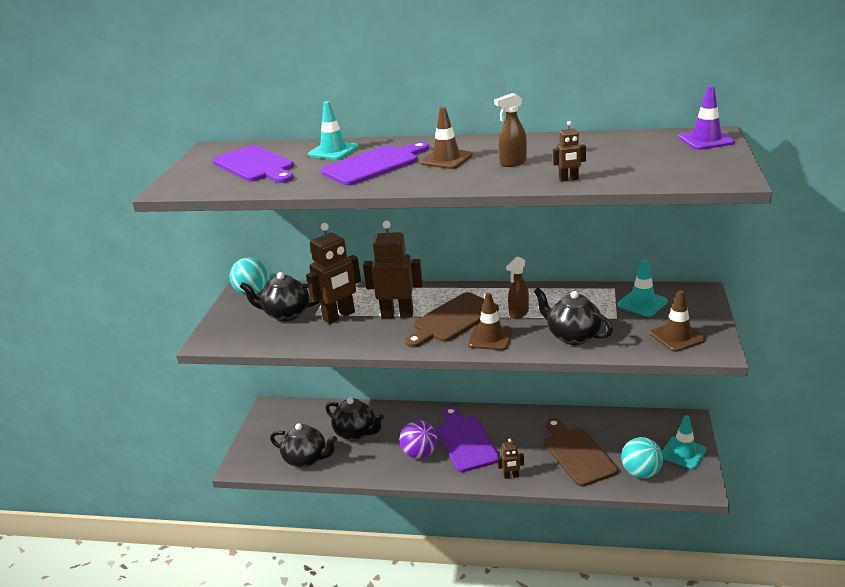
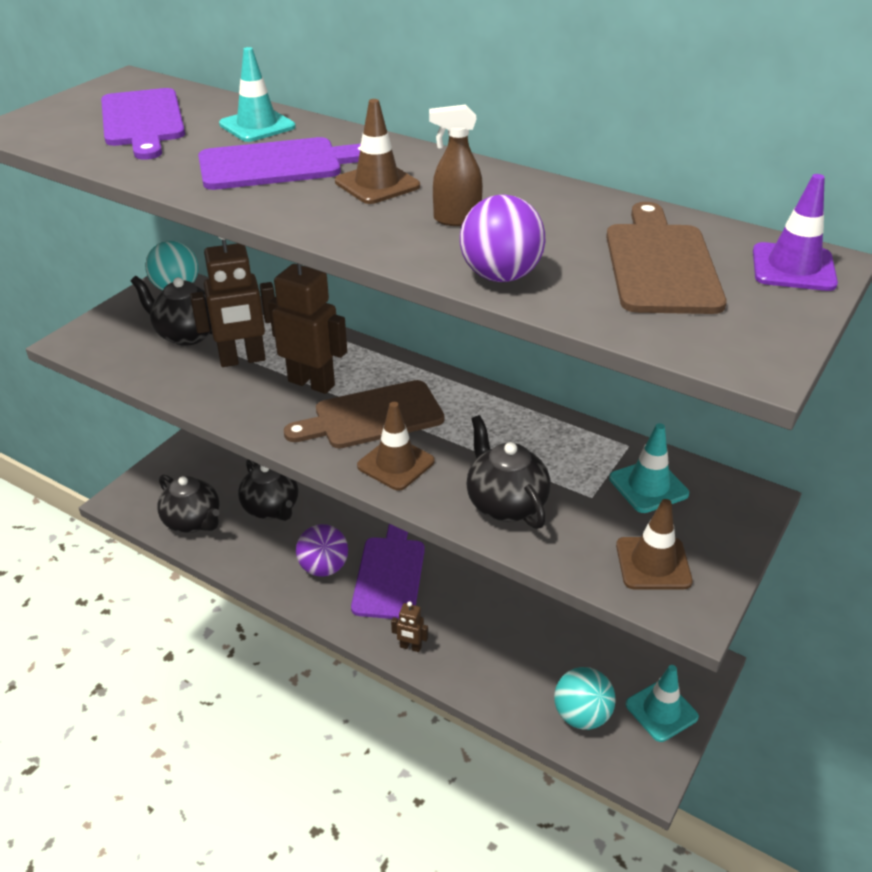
camera: 20 degrees right, 10 degrees up
(518, 313) = (463, 439): brown spray bottle -> none
(569, 179) = (500, 276): brown robot -> purple ball
(577, 454) = (516, 651): brown cutting board -> brown cutting board (660, 264)

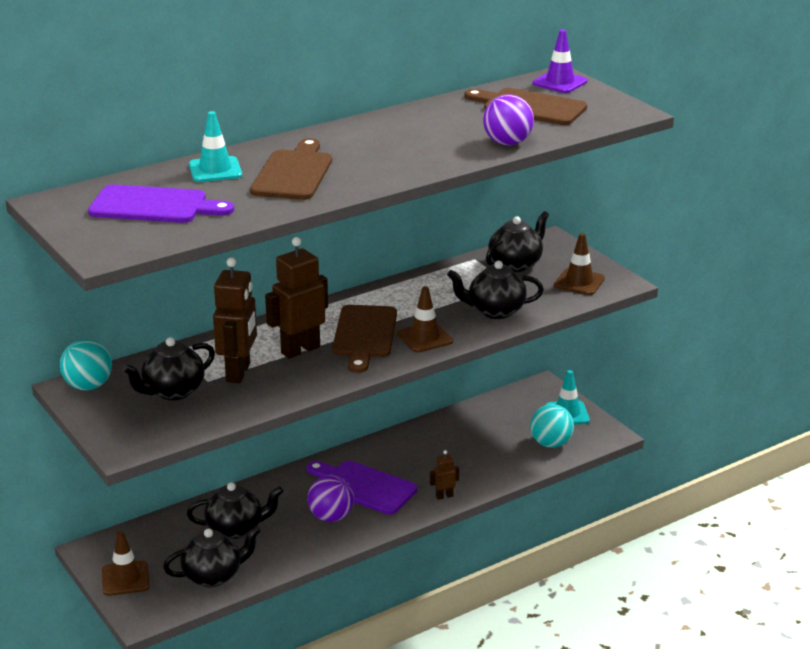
camera: 65 degrees left, 10 degrees down
(277, 164) = (293, 173): purple cutting board -> brown cutting board
(377, 184) = (358, 151): brown traffic cone -> brown traffic cone (125, 579)
(410, 647) = (444, 496): brown robot -> brown robot turned 150 degrees counterclockwise
(456, 220) = (430, 140): brown spray bottle -> none
(648, 486) = (516, 264): turquoise traffic cone -> black teapot

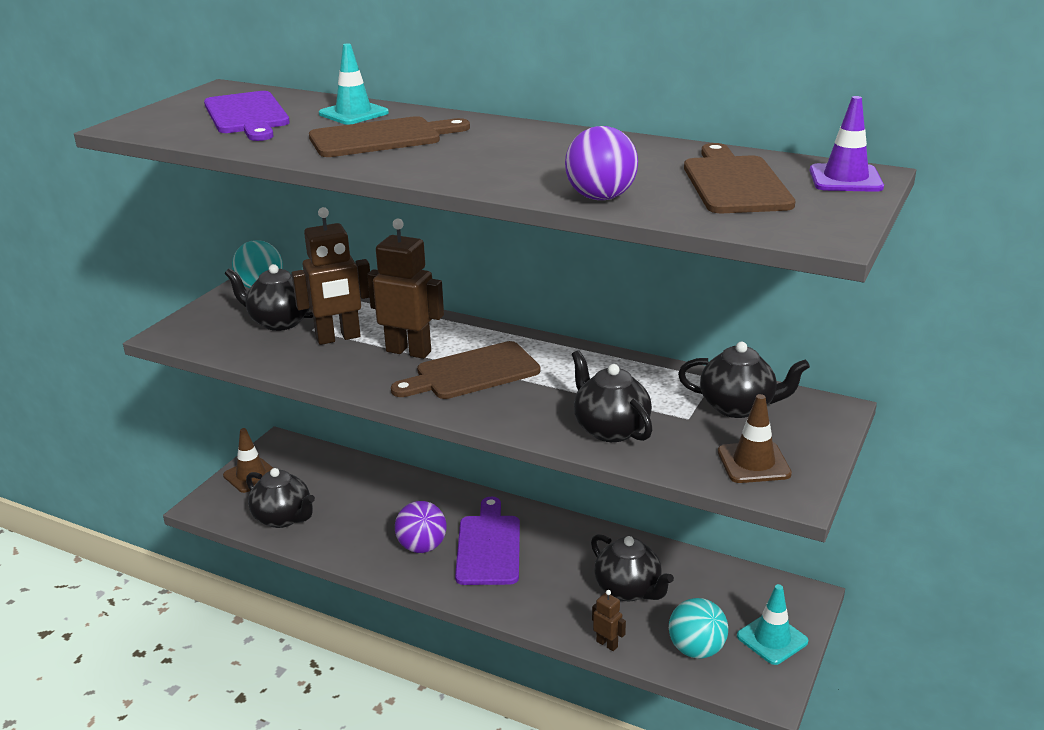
camera: 60 degrees right, 0 degrees up
(236, 529) = (361, 501): black teapot -> black teapot (628, 590)
(424, 338) = (502, 407): brown traffic cone -> none
(444, 496) = (519, 607): brown robot -> brown robot (607, 644)

